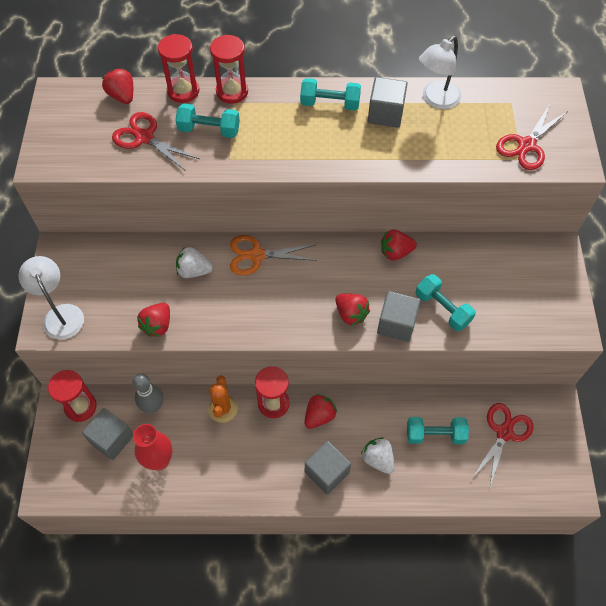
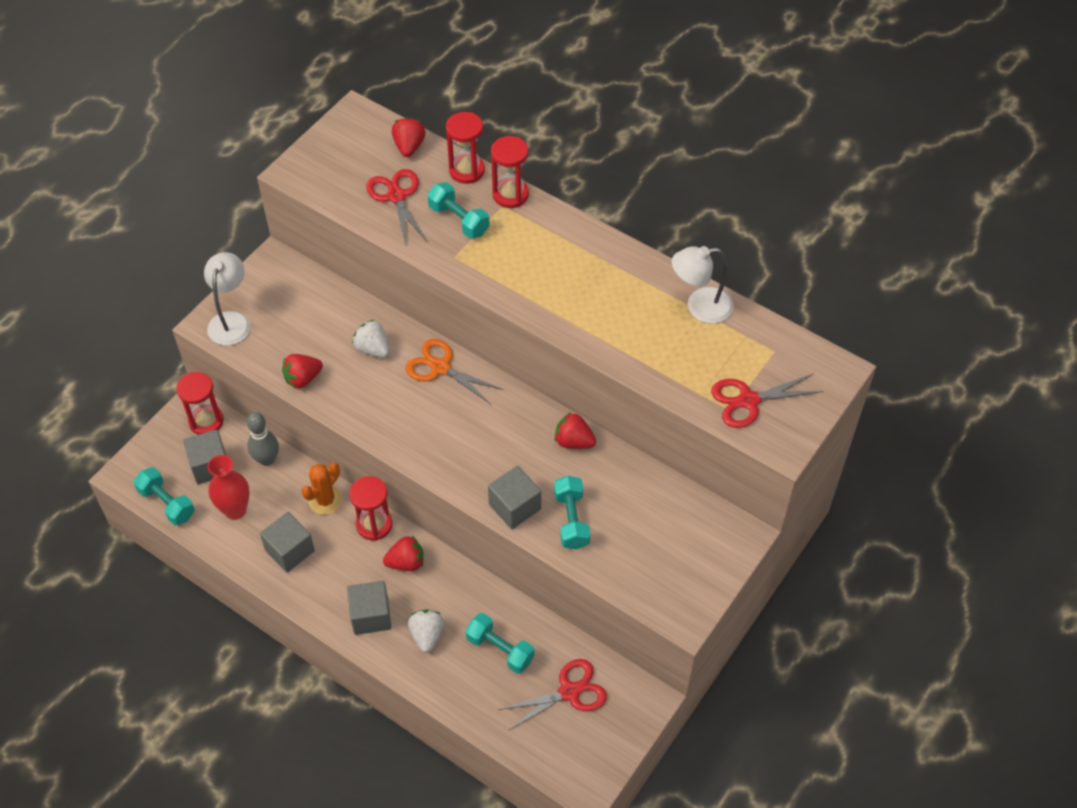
camera: 35 degrees right, 5 degrees down
(330, 104) = (592, 255): turquoise dumbbell -> turquoise dumbbell (167, 503)
(351, 314) = (480, 472): red strawberry -> none
(385, 114) = (637, 294): grey cube -> grey cube (290, 550)

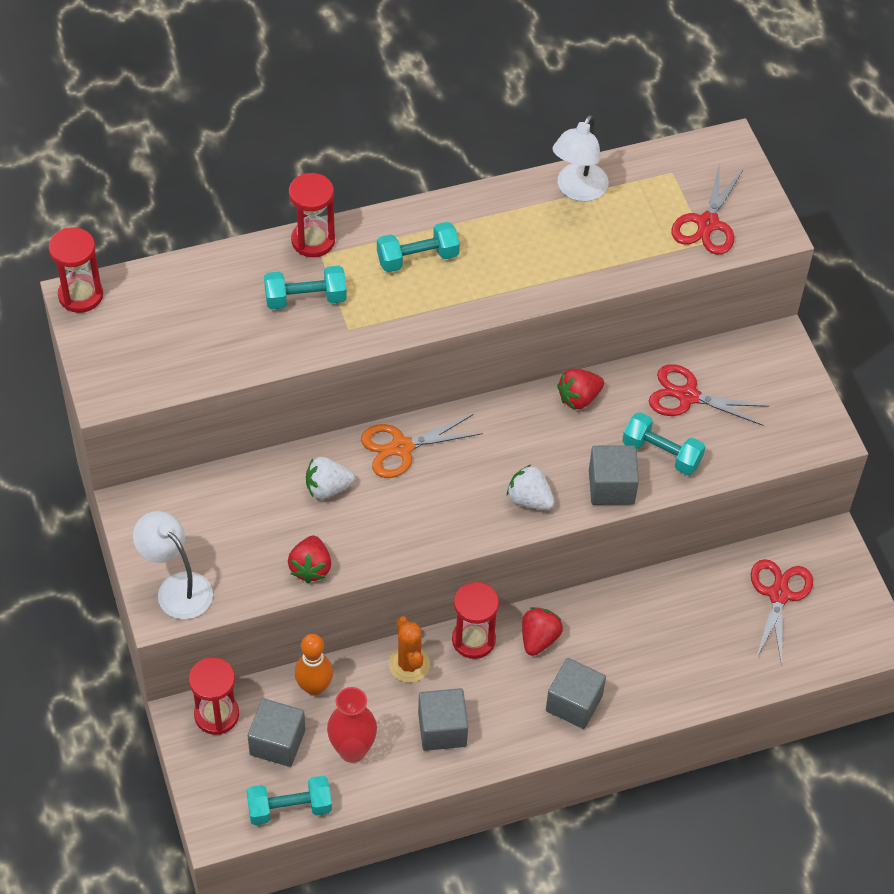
camera: 55 degrees left, 0 degrees up
(267, 459) = (314, 687): grey bowling pin -> orange bowling pin
(396, 196) = (226, 328): red scissors -> red scissors (687, 396)
(409, 147) = (170, 280): red strawberry -> none
(427, 635) = (632, 670): white strawberry -> white strawberry (529, 499)
(467, 170) = (248, 255): red hourglass -> red hourglass (81, 295)
(500, 649) = (694, 621): turquoise dumbbell -> turquoise dumbbell (417, 258)

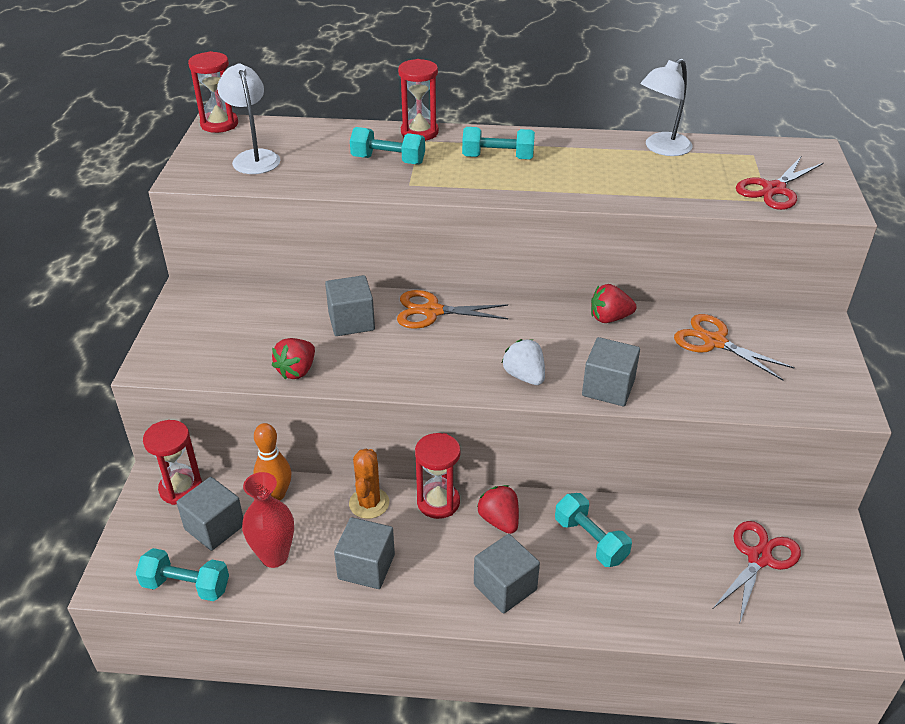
camera: 25 degrees right, 15 degrees down
(177, 588) = (177, 353): white lamp -> white lamp (254, 157)
(328, 488) = (351, 321): white strawberry -> grey cube
(539, 639) = (499, 520): red strawberry -> red strawberry turned 75 degrees counterclockwise
(661, 453) = (670, 376): turquoise dumbbell -> turquoise dumbbell (590, 540)
(687, 396) = (714, 342): red scissors -> orange scissors

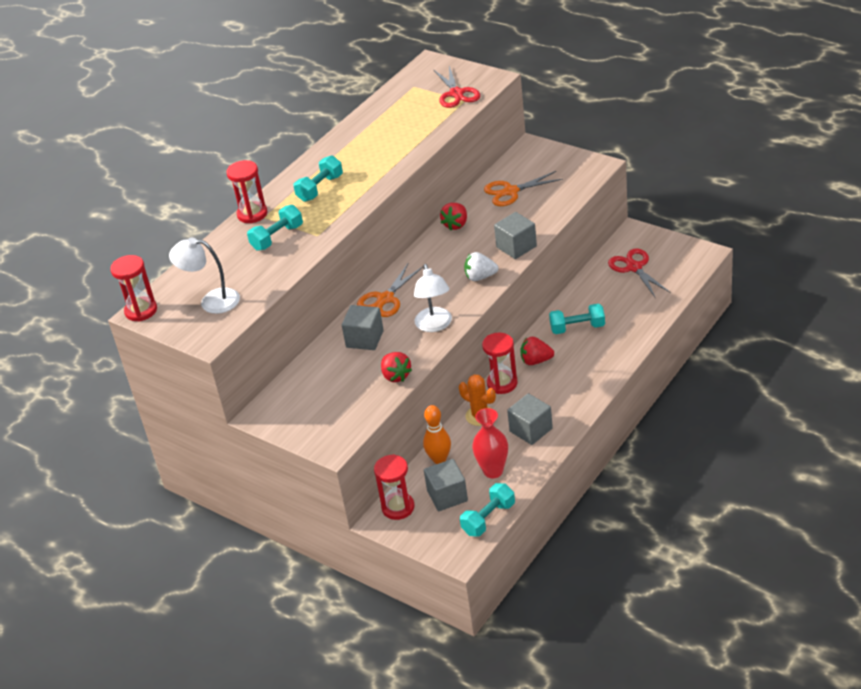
camera: 55 degrees left, 0 degrees up
(505, 587) = (586, 374): grey cube -> none
(661, 148) = (373, 118): white lamp -> white lamp (435, 325)

